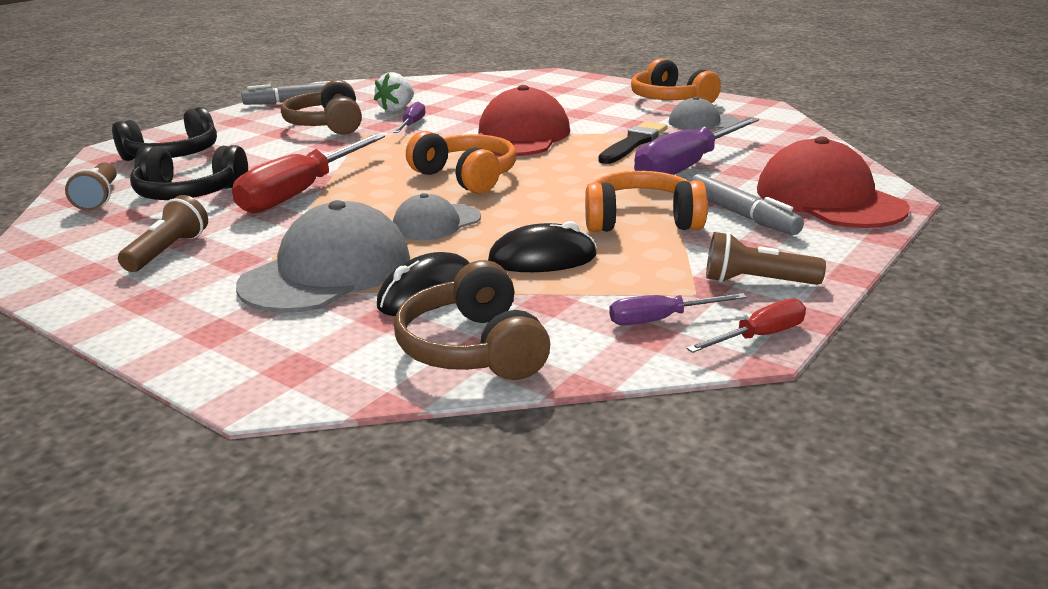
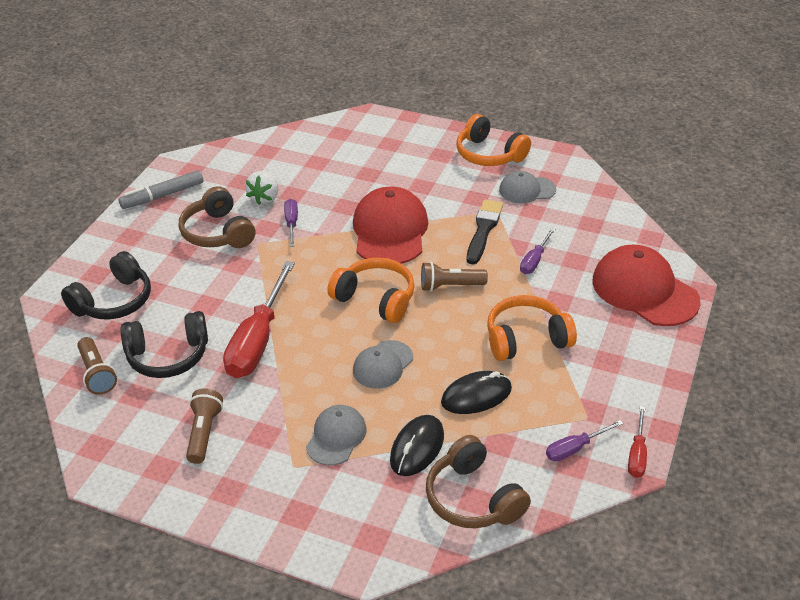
camera: 15 degrees left, 15 degrees up
(327, 272) = (336, 437): grey cap -> grey cap, size x0.57
(686, 167) = (534, 260): purple screwdriver -> purple screwdriver, size x0.49
(742, 215) = (591, 321): grey marker -> none
(756, 281) = (621, 398): brown flashlight -> brown flashlight (450, 286)
(759, 336) = (637, 454): red screwdriver -> red screwdriver turned 150 degrees clockwise

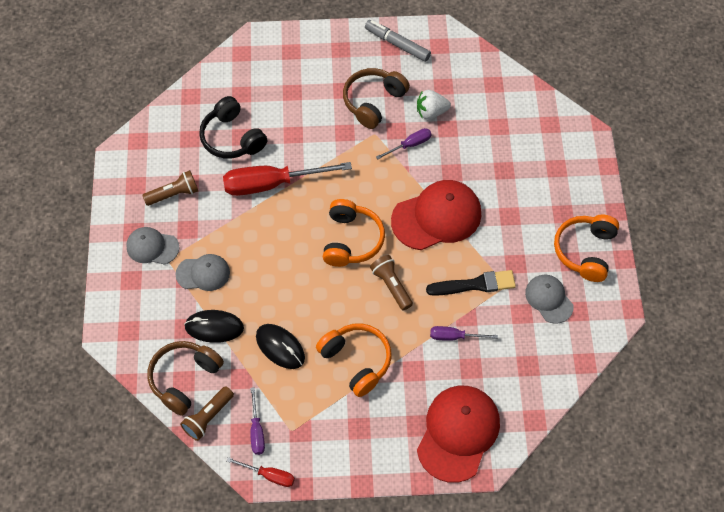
camera: 65 degrees right, 20 degrees up
(97, 374) = (198, 106): brown flashlight -> brown flashlight (208, 417)
(114, 301) = (269, 77): black headphones -> none
(383, 365) = (284, 274): grey cap -> grey cap (152, 247)
(575, 448) = (257, 431): purple screwdriver -> purple screwdriver turned 135 degrees counterclockwise
(637, 454) = (269, 475): red screwdriver -> red screwdriver turned 150 degrees counterclockwise

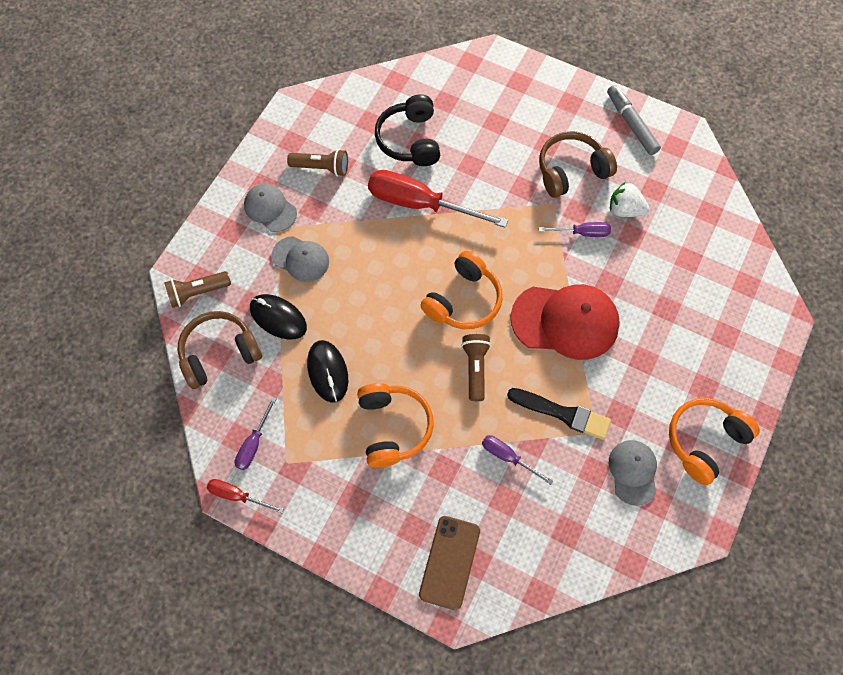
camera: 30 degrees right, 5 degrees up
(208, 417) = (217, 404): brown flashlight -> brown flashlight (198, 292)
(269, 475) = (237, 496): red screwdriver -> red screwdriver turned 150 degrees clockwise
(458, 433) = (449, 562): red cap -> brown phone

